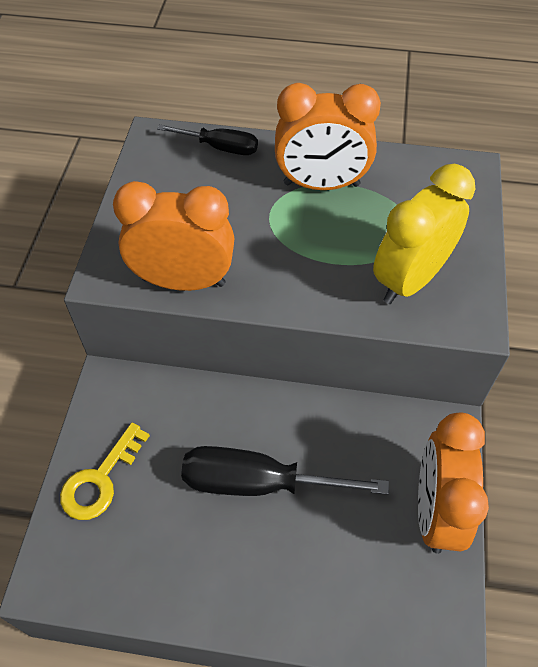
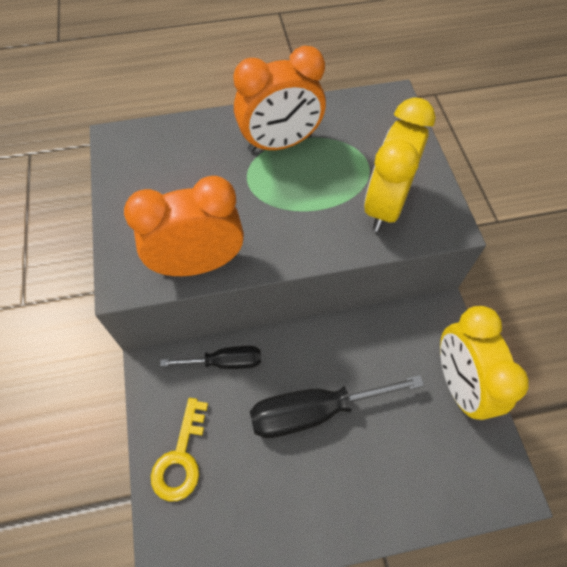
camera: 20 degrees left, 5 degrees up
(220, 148) = (180, 134): black screwdriver -> black screwdriver (225, 362)
(435, 511) = (459, 384): orange clock -> yellow clock

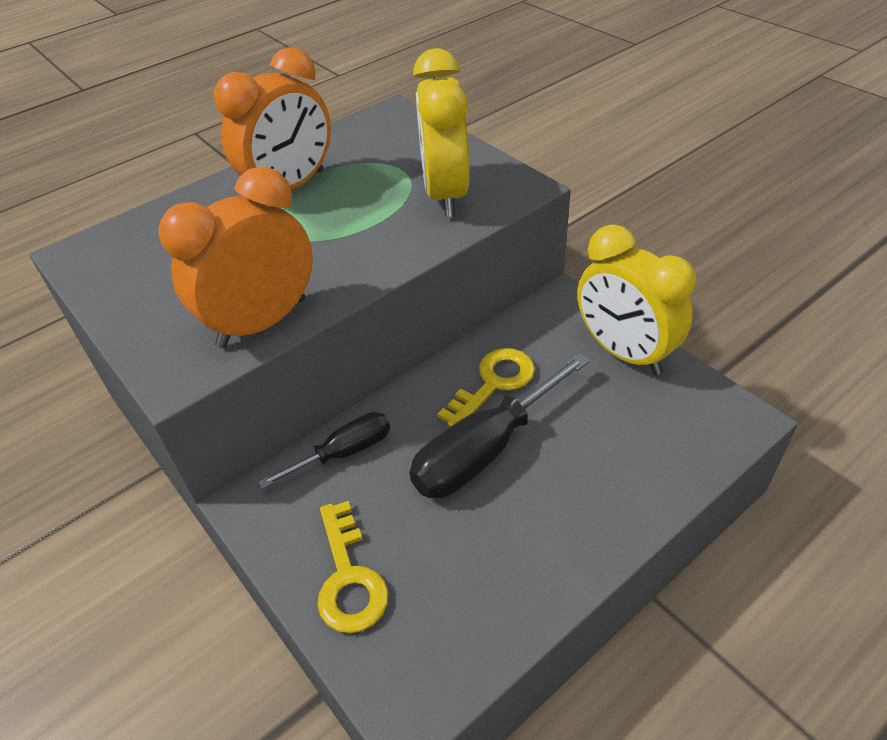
camera: 25 degrees left, 15 degrees down
(350, 360) = (493, 383): none -> yellow key

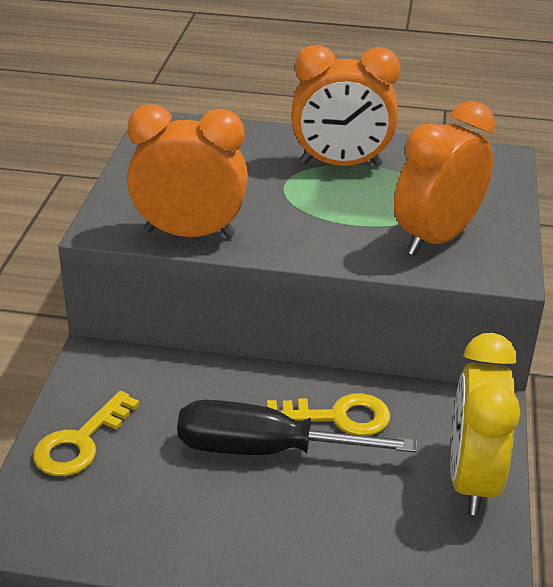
camera: 45 degrees right, 10 degrees down
(344, 452) = (181, 375): black screwdriver -> none
(445, 195) = (436, 238): yellow clock -> orange clock

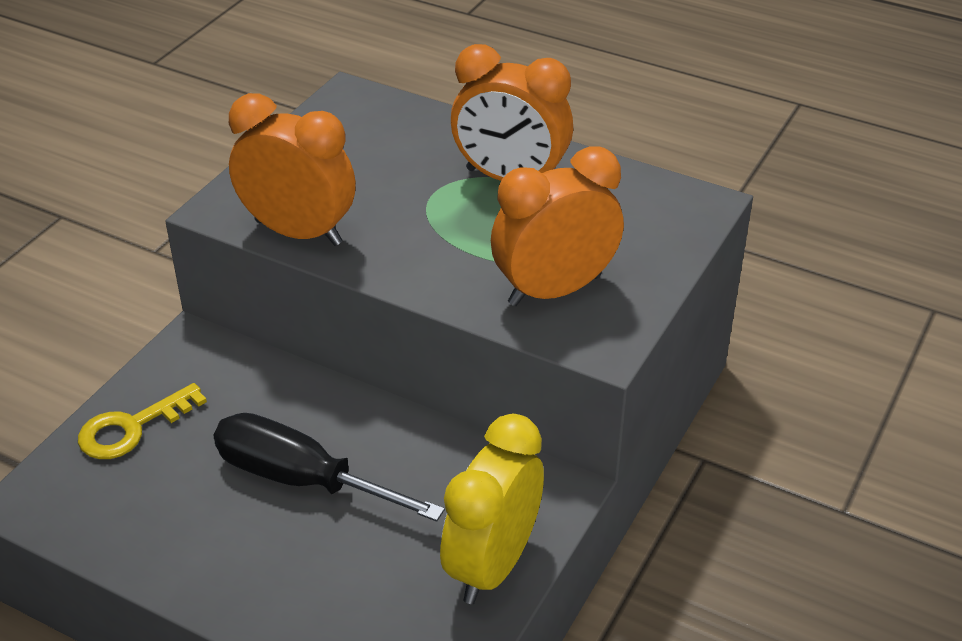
camera: 20 degrees right, 5 degrees up
(338, 417) = (396, 462): yellow key -> none

